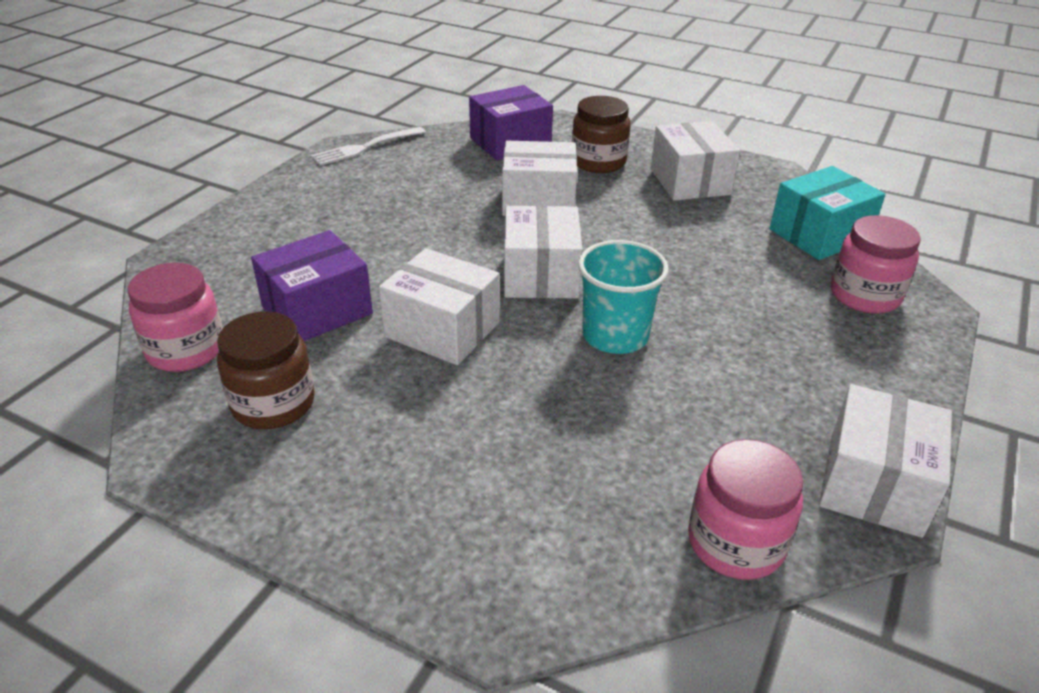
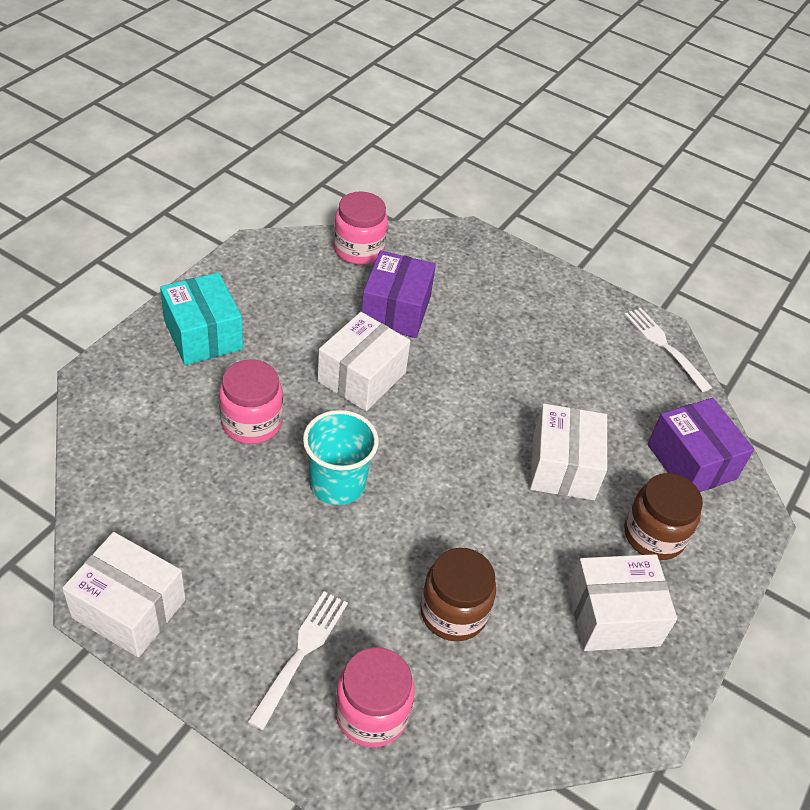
camera: 90 degrees right, 10 degrees up
(273, 404) = (296, 289): brown jar -> brown jar (453, 612)
(317, 310) = (396, 310): purple box -> purple box turned 45 degrees clockwise
(540, 275) = (431, 448): white box -> none
(735, 542) = (107, 502): pink jar -> pink jar (251, 422)
(819, 234) = (494, 716): turquoise box -> turquoise box (203, 335)
(837, 342) = (300, 654): none -> white fork

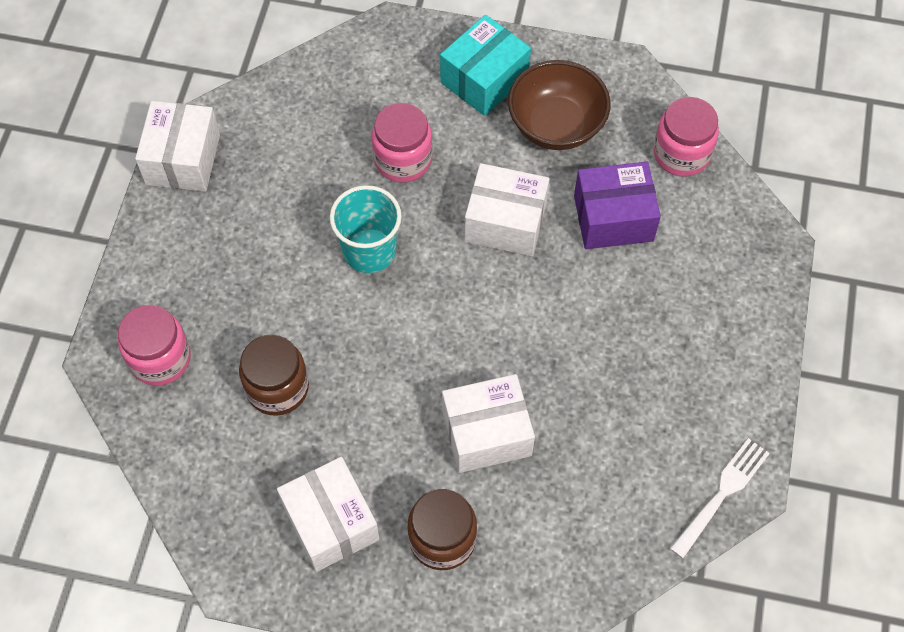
camera: 75 degrees right, 15 degrees up
(283, 308) = (556, 125): none -> brown bowl
(300, 654) = (191, 289): white fork -> none
(691, 461) = (559, 557): purple box -> none

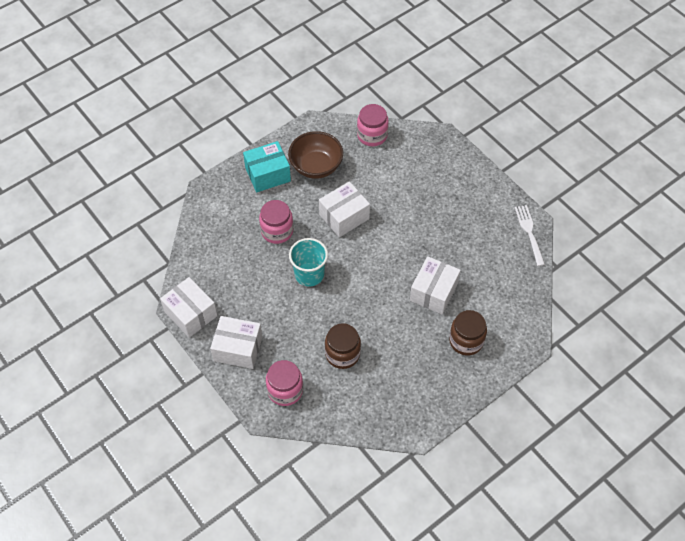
camera: 50 degrees left, 5 degrees down
(331, 522) = (423, 376): white box -> white box (238, 349)
(484, 79) = (268, 174): turquoise box -> turquoise box turned 75 degrees clockwise
(613, 218) = (378, 179): purple box -> none

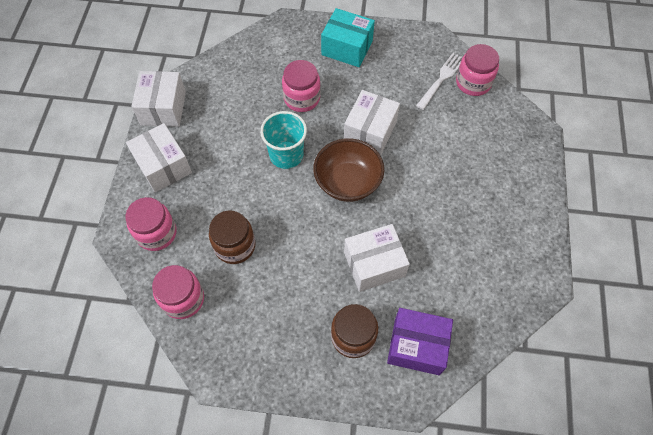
camera: 45 degrees right, 5 degrees up
(316, 166) = (394, 71): brown bowl -> brown bowl (347, 182)
(344, 216) = (370, 131): white box -> white box turned 75 degrees counterclockwise
(348, 410) = (183, 299): none -> pink jar
(503, 314) = (417, 346): none -> purple box
(529, 233) = (531, 292): white fork -> white fork (441, 79)

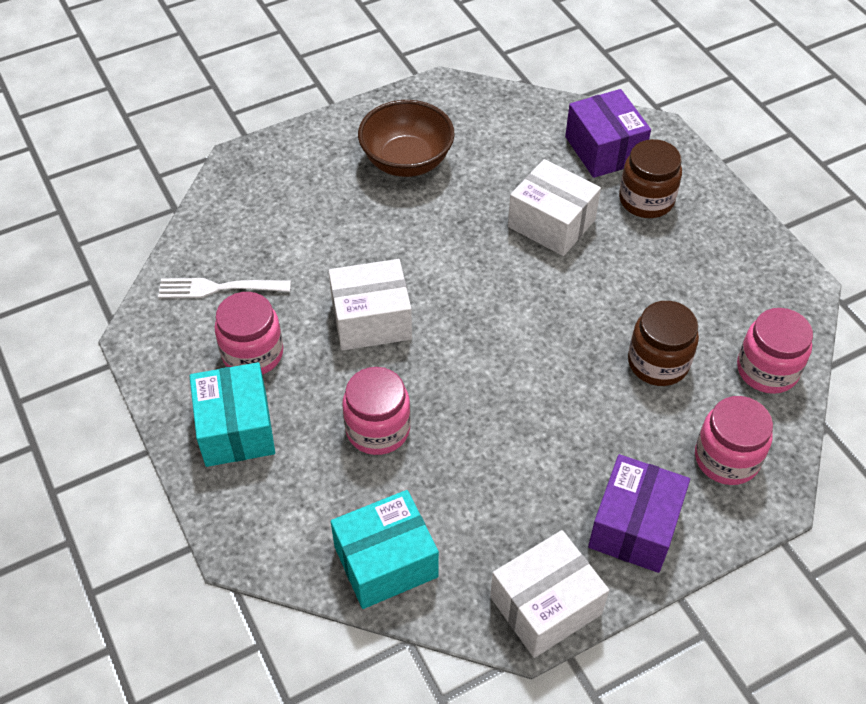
camera: 125 degrees left, 10 degrees down
(163, 166) = (634, 526): white box -> purple box
(234, 66) = (386, 562): none -> turquoise box
(286, 155) = (486, 389): turquoise cup -> none
(347, 182) = (469, 302): brown bowl -> brown bowl (406, 161)
(473, 83) = (201, 253): pink jar -> pink jar (253, 354)

